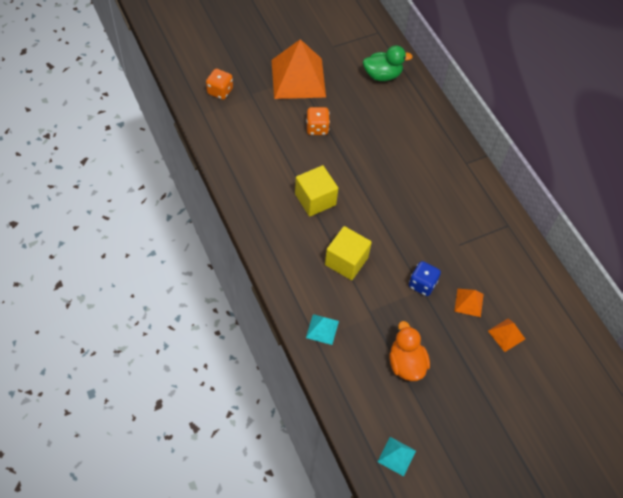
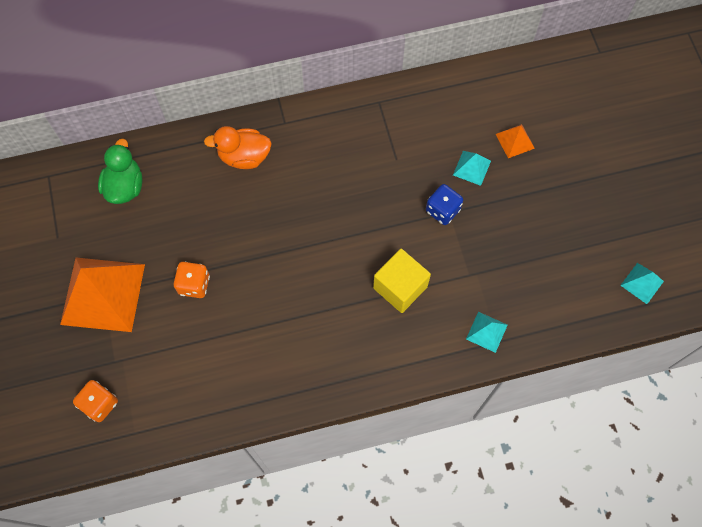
camera: 75 degrees left, 10 degrees up
(315, 199) = (306, 307): yellow cube -> none
(406, 363) = (538, 250): orange duck -> orange duck (244, 157)
(469, 302) = (471, 168): orange pyramid -> turquoise pyramid

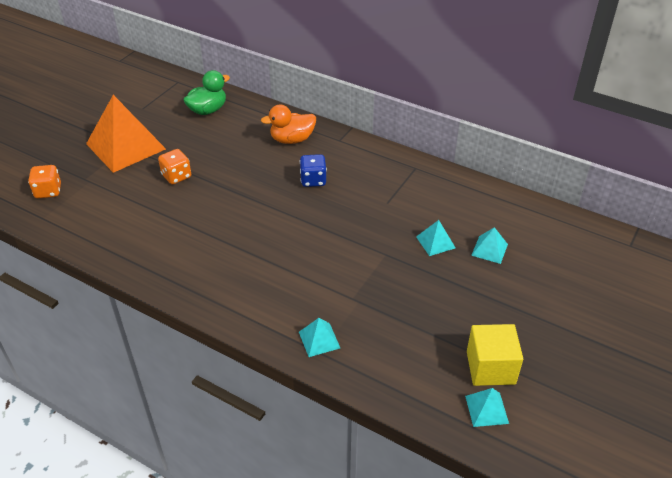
camera: 45 degrees right, 25 degrees down
(244, 157) = (292, 140): orange duck -> orange duck turned 60 degrees counterclockwise
(400, 287) = (294, 268): yellow cube -> yellow cube (490, 367)
(442, 210) = (382, 250): blue dice -> blue dice (313, 180)
(515, 141) = (489, 249): orange pyramid -> turquoise pyramid

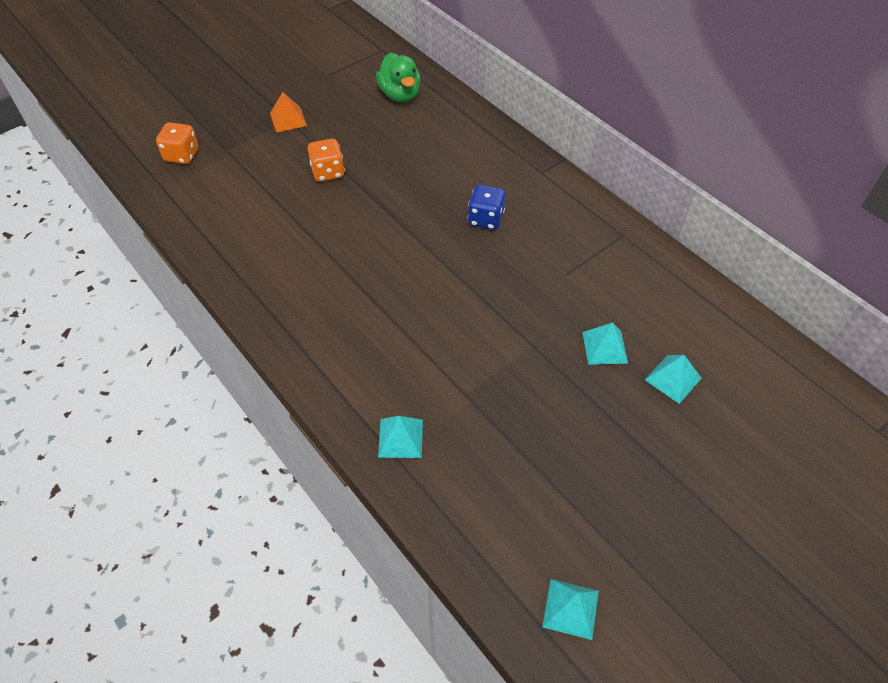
camera: 20 degrees right, 10 degrees up
(125, 146) = (288, 119): orange pyramid -> orange pyramid, size x0.44
(208, 110) = (400, 95): green duck -> green duck turned 90 degrees clockwise
(292, 140) = (483, 157): orange duck -> none
(490, 367) = (601, 550): yellow cube -> none

